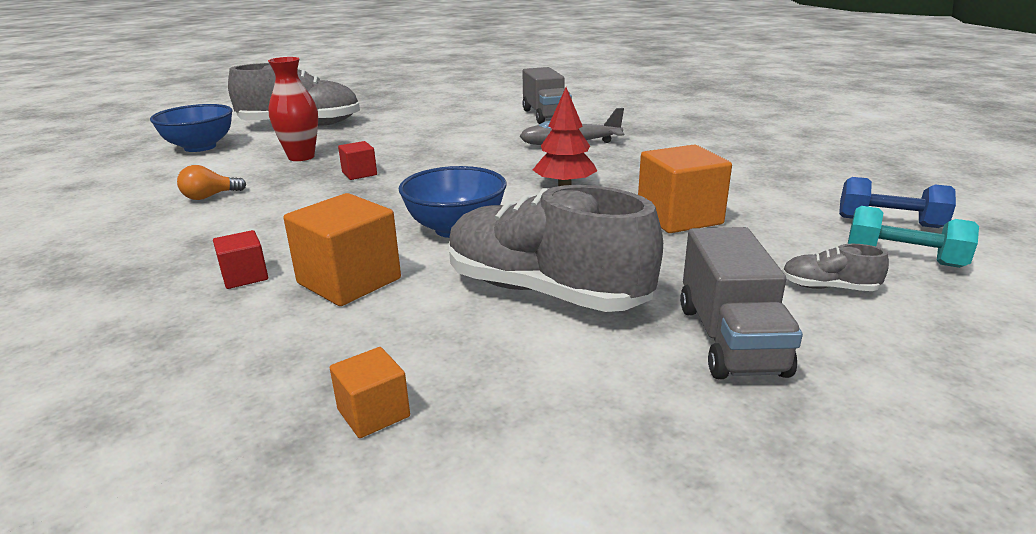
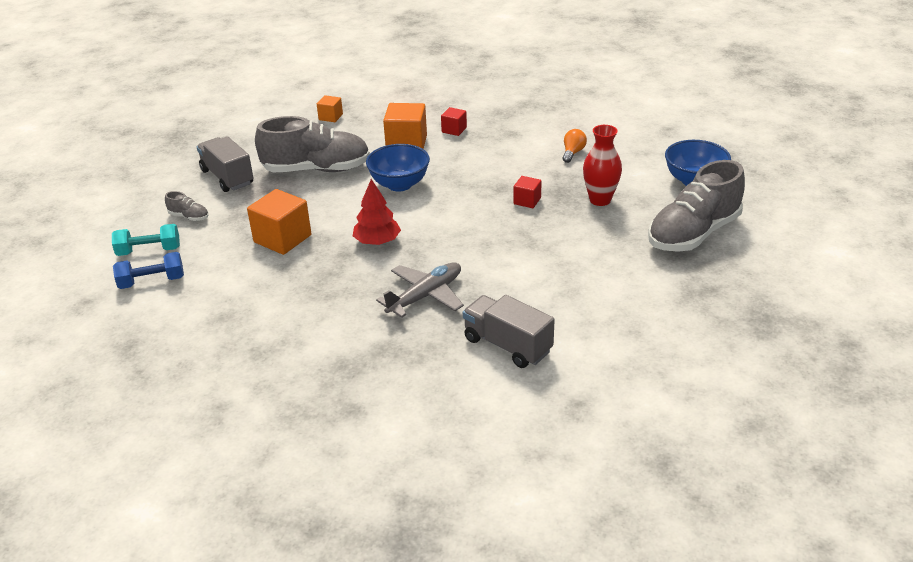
camera: 145 degrees right, 10 degrees up
(828, 288) = (189, 217): grey shoe -> grey shoe turned 45 degrees clockwise

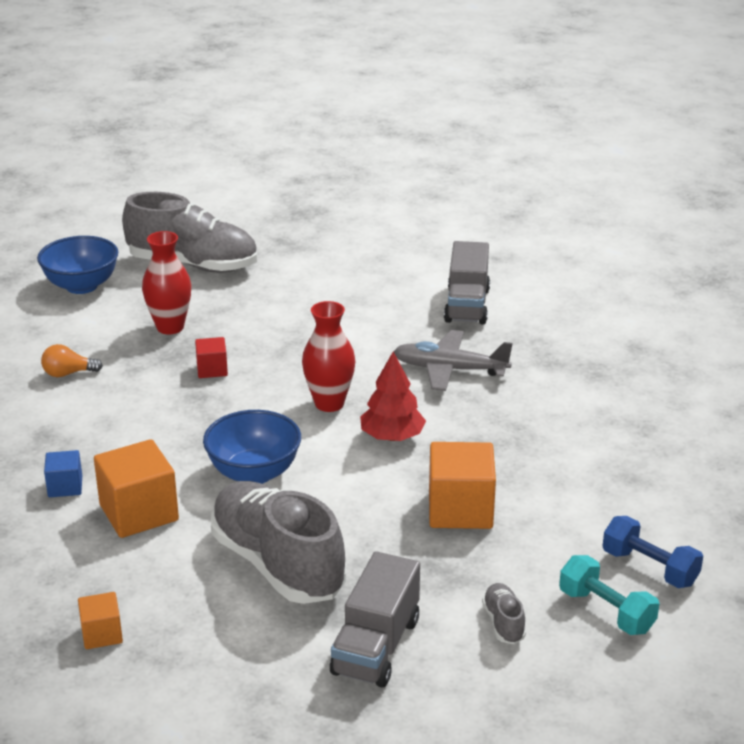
camera: 125 degrees left, 5 degrees down
(440, 231) = (329, 403): none -> red vase
(454, 130) = (65, 486): red cube -> blue cube

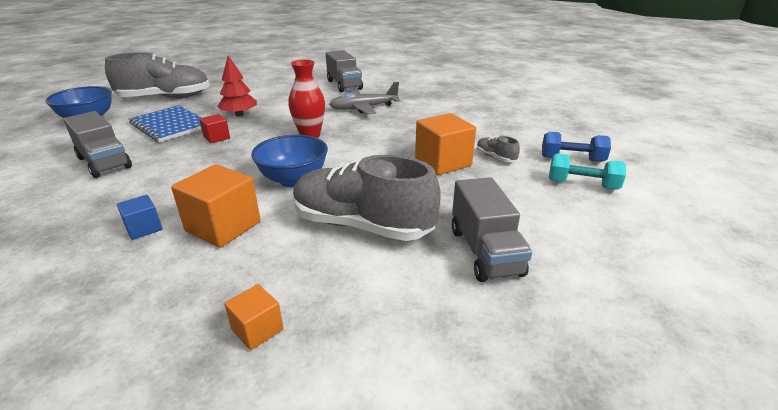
camera: 30 degrees left, 0 degrees up
(68, 373) = (104, 162): orange light bulb -> grey truck
(170, 327) = (170, 125): red vase -> blue notebook
(392, 437) = (364, 141): red tree -> red tree (239, 114)
(503, 623) = (540, 209): grey shoe -> grey shoe (495, 157)

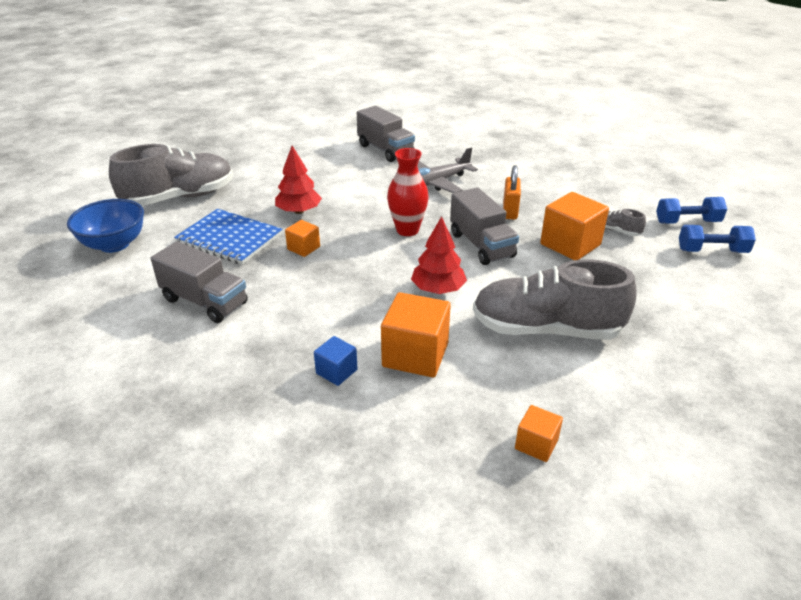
camera: 15 degrees left, 5 degrees up
(217, 138) = (303, 248): red cube -> orange cube
(294, 179) = (438, 289): blue bowl -> red tree
(409, 133) = (510, 211): none -> orange padlock
(485, 251) = (670, 336): grey truck -> grey truck (481, 245)
(582, 184) = (712, 251): turquoise dumbbell -> blue dumbbell

